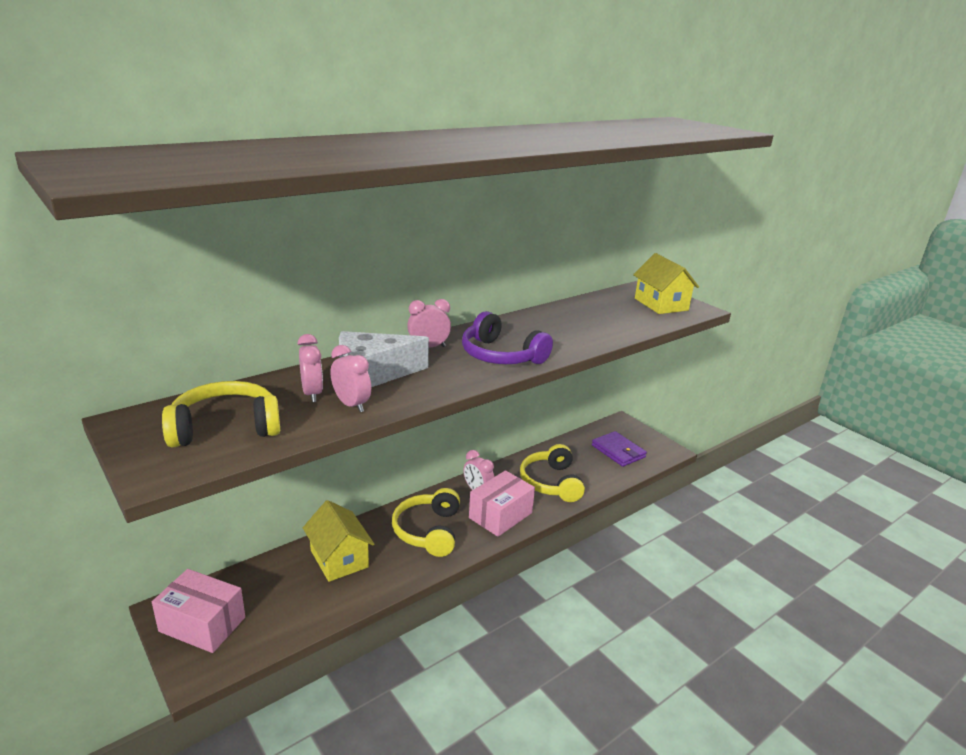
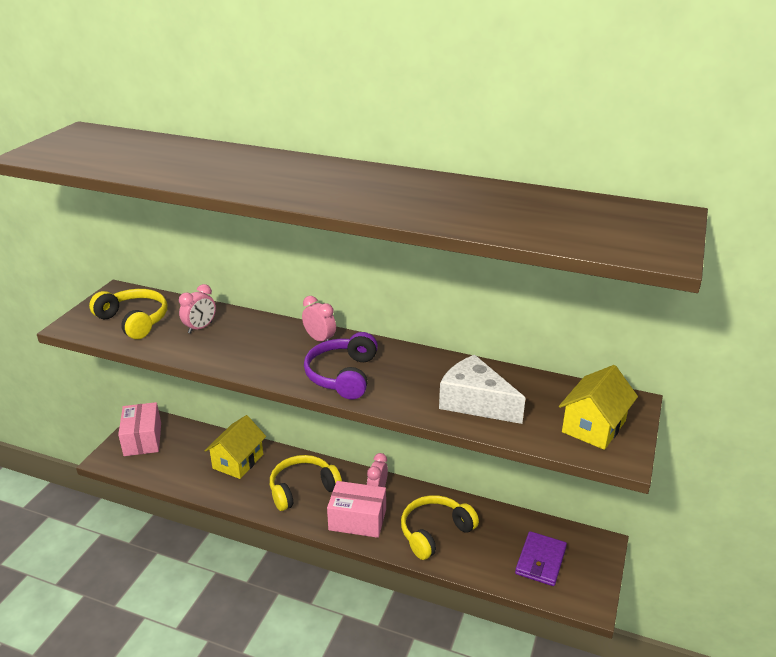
camera: 60 degrees right, 5 degrees up
(351, 405) = (198, 347): pink clock -> none
(372, 374) = (250, 336): white cheese -> white cheese (475, 402)

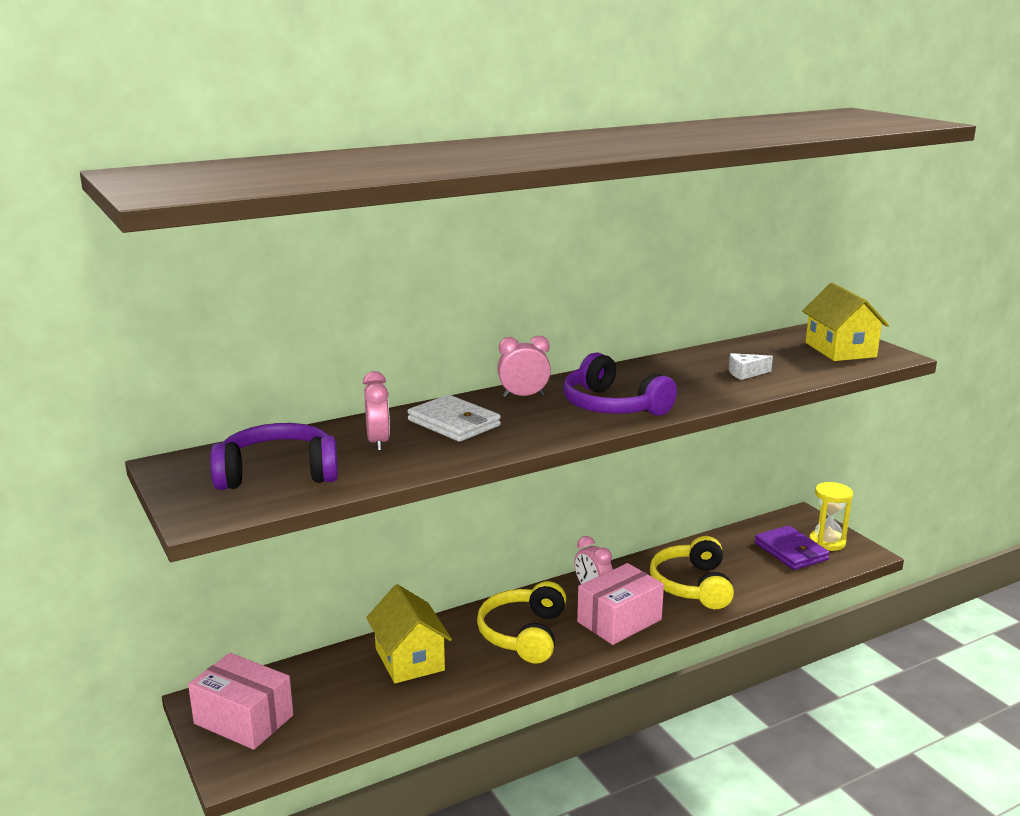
camera: 50 degrees left, 10 degrees down
(134, 321) = (278, 473): yellow headphones -> purple headphones
(252, 337) = (454, 423): none -> white wallet
(475, 402) = (745, 373): white cheese -> white cheese, size x0.44
(580, 575) = (827, 542): none -> yellow hourglass

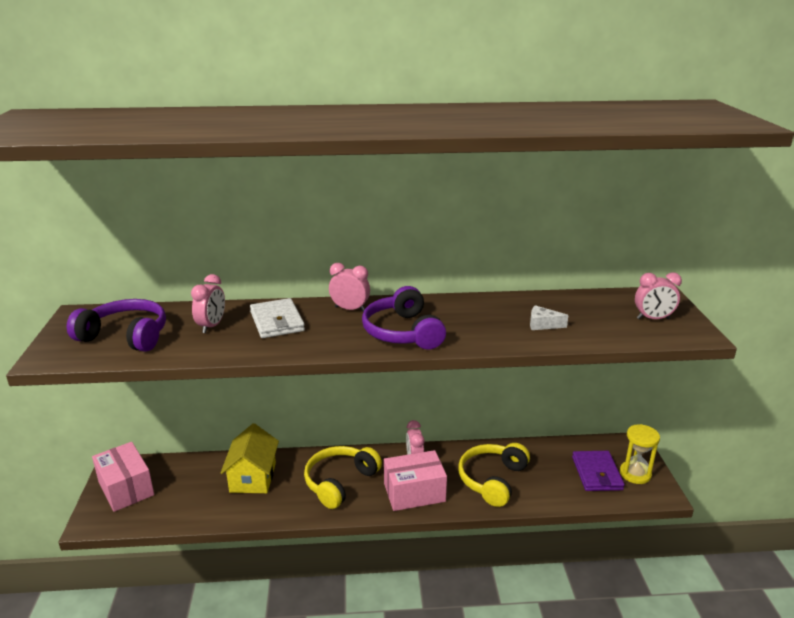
camera: 25 degrees right, 5 degrees up
(840, 350) = (653, 319): yellow house -> pink clock

